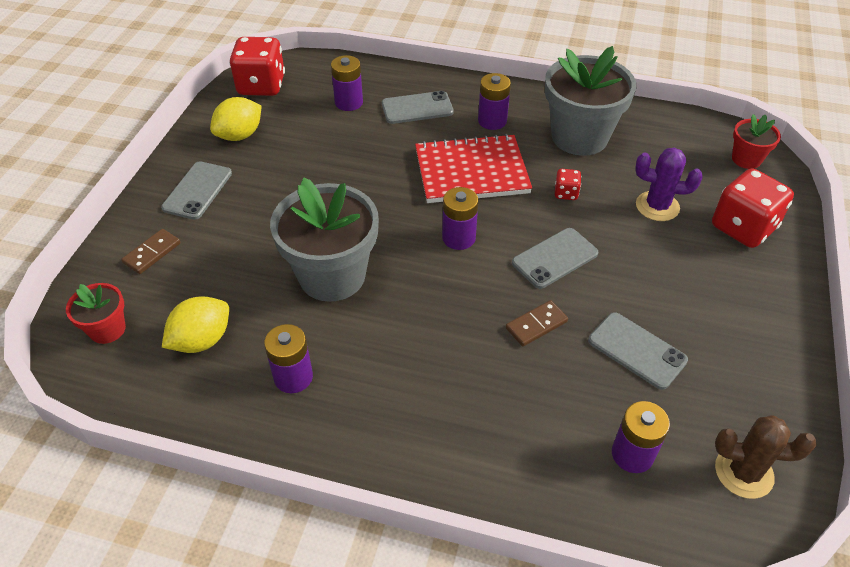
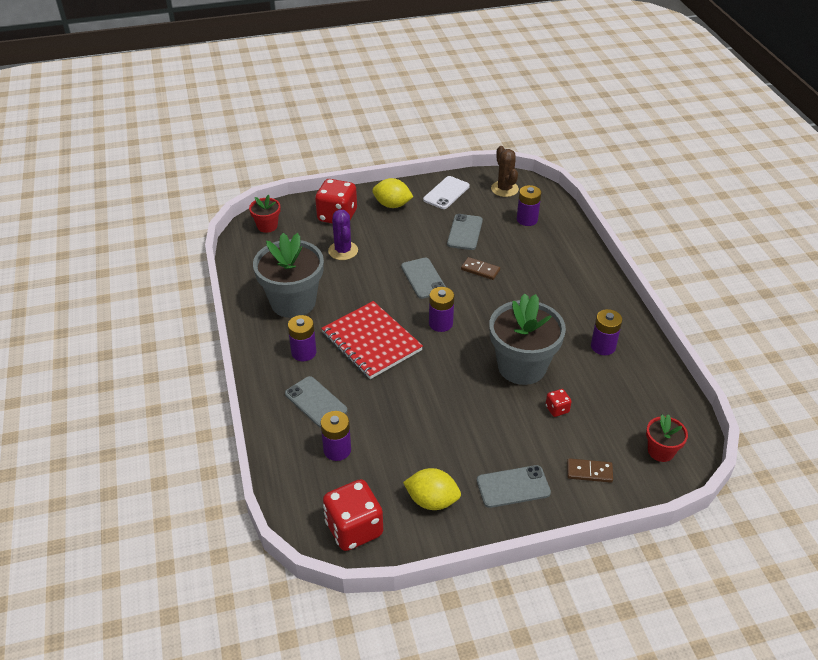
camera: 120 degrees left, 5 degrees down
(202, 340) = (621, 399): yellow lemon -> yellow lemon (392, 205)
(555, 258) = (423, 278): grey phone -> grey phone turned 45 degrees clockwise
(566, 193) = (360, 291): red dice -> red dice (557, 409)
(760, 378) = (446, 193): none -> white phone

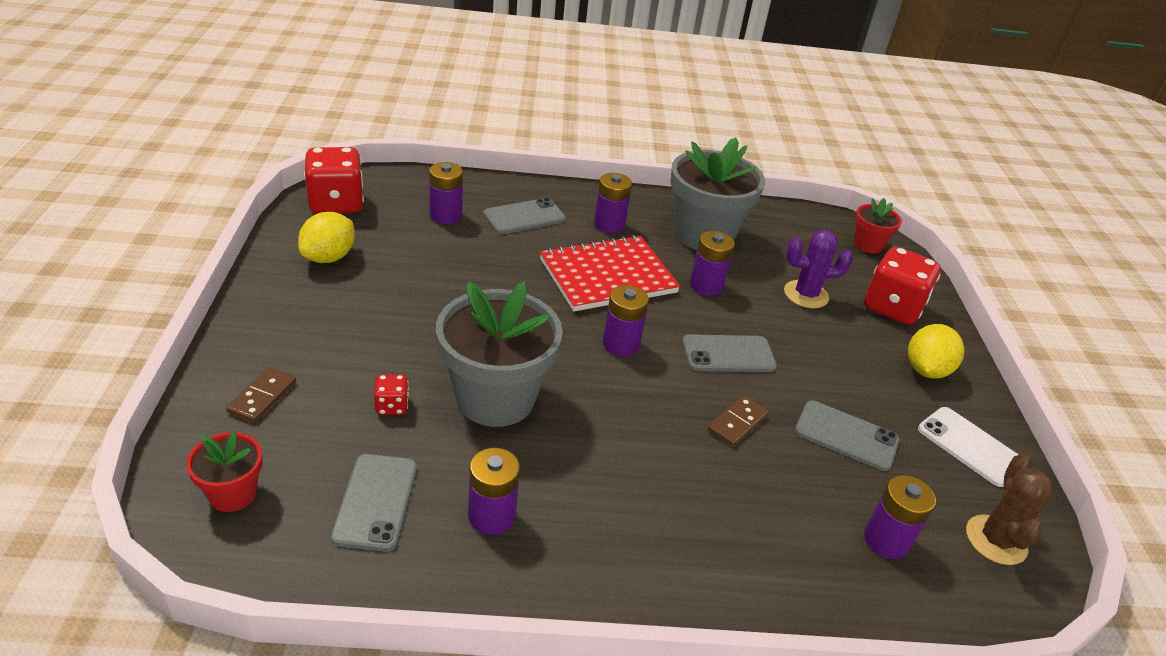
camera: 100 degrees right, 5 degrees down
(357, 294) = (706, 285): none -> purple battery
(504, 189) = (996, 540): brown cactus -> brown cactus turned 75 degrees counterclockwise
(513, 486) = (297, 321): grey phone -> grey phone (375, 501)

